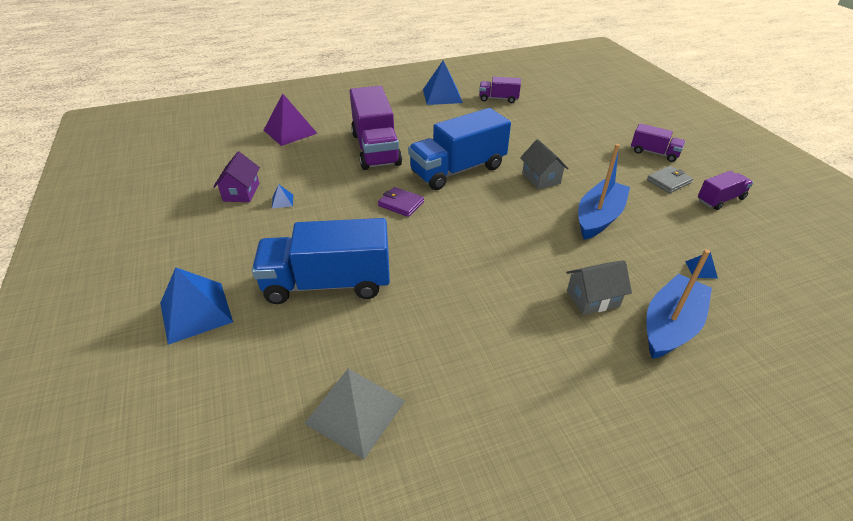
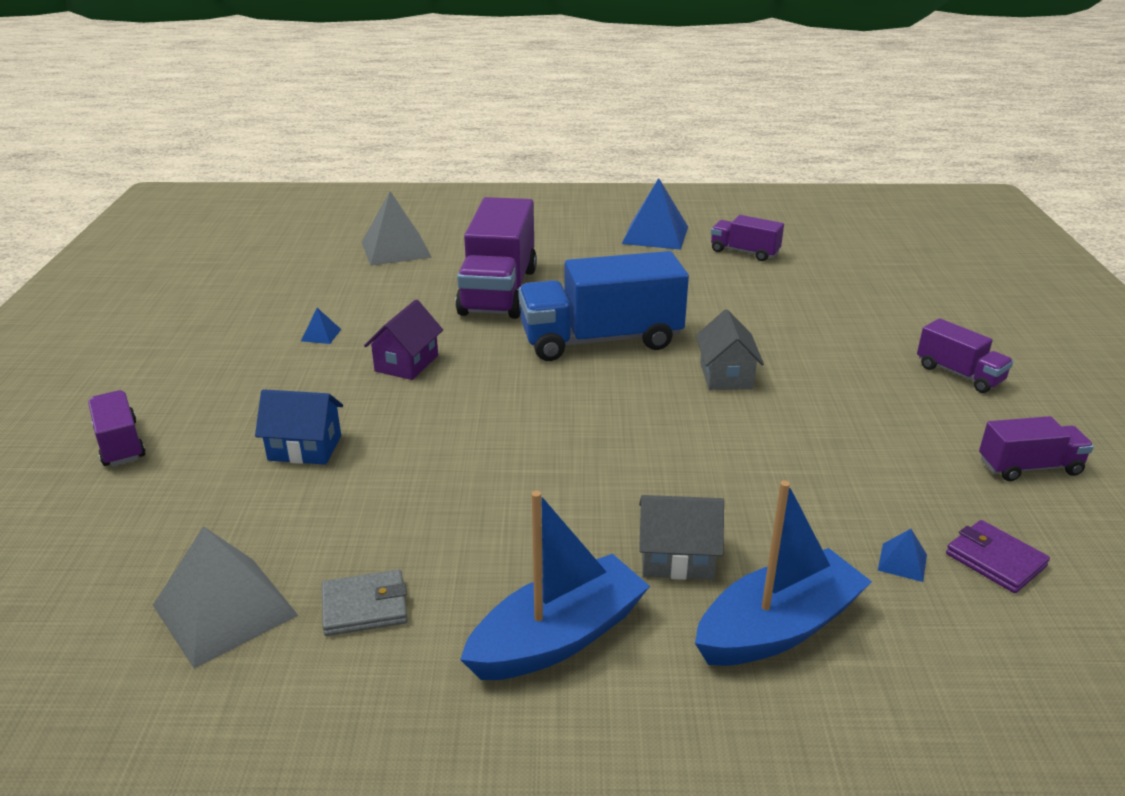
camera: 20 degrees right, 10 degrees down
(196, 312) = (120, 444): blue pyramid -> purple truck
(241, 192) = (277, 314): purple house -> purple house (406, 363)
(290, 131) = (396, 249): purple pyramid -> grey pyramid
(328, 283) = (305, 448): blue truck -> blue house
(401, 204) = (481, 369): purple wallet -> purple wallet (995, 560)
(598, 217) = (779, 449): blue boat -> blue boat (558, 637)
(668, 181) = (951, 421): grey wallet -> grey wallet (365, 607)

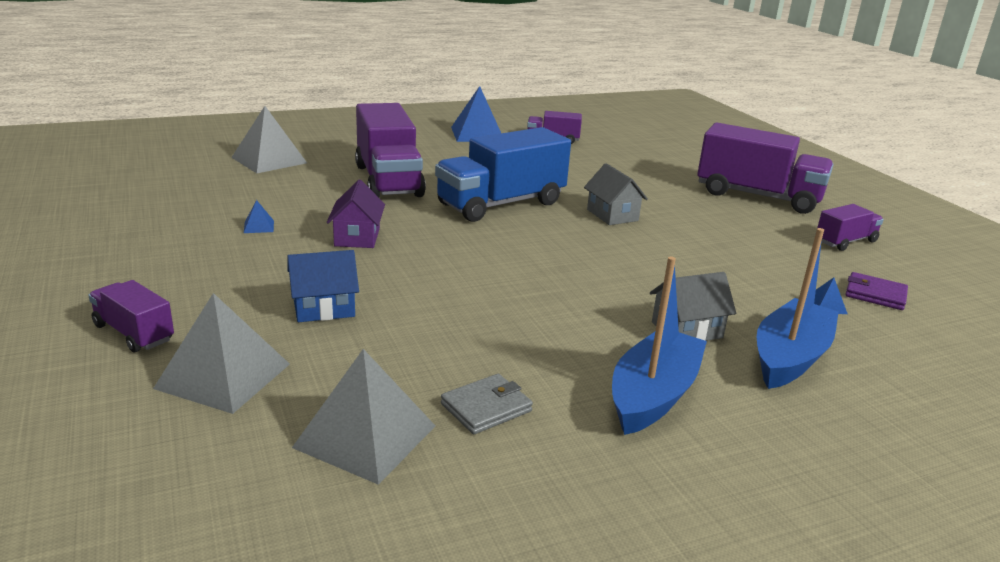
camera: 25 degrees left, 5 degrees down
(157, 509) = (223, 376): none -> grey pyramid
(959, 374) = (758, 196): purple truck -> purple truck, size x1.98

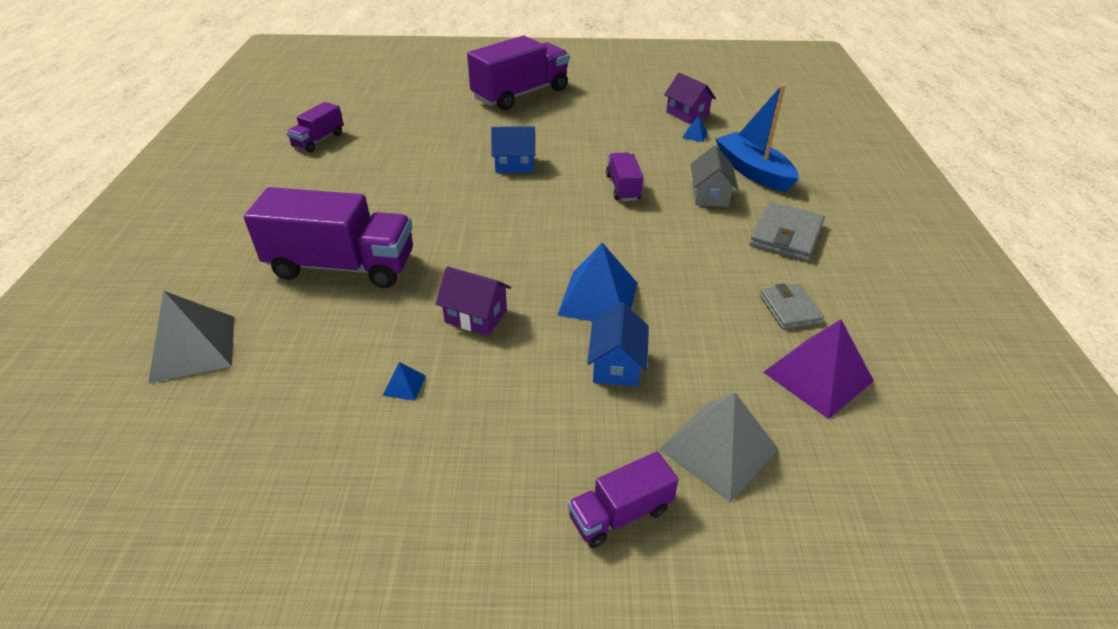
camera: 65 degrees left, 15 degrees up
(365, 436) = (818, 376): grey pyramid -> purple pyramid
(477, 134) = (258, 177): blue pyramid -> blue pyramid (598, 298)
(501, 204) = (454, 212): blue truck -> none
(612, 215) = (514, 165): grey house -> blue house
(653, 395) = (785, 235): blue boat -> grey wallet
(845, 241) = (612, 93): purple truck -> purple truck (623, 188)
(875, 294) = (687, 114): purple wallet -> purple house

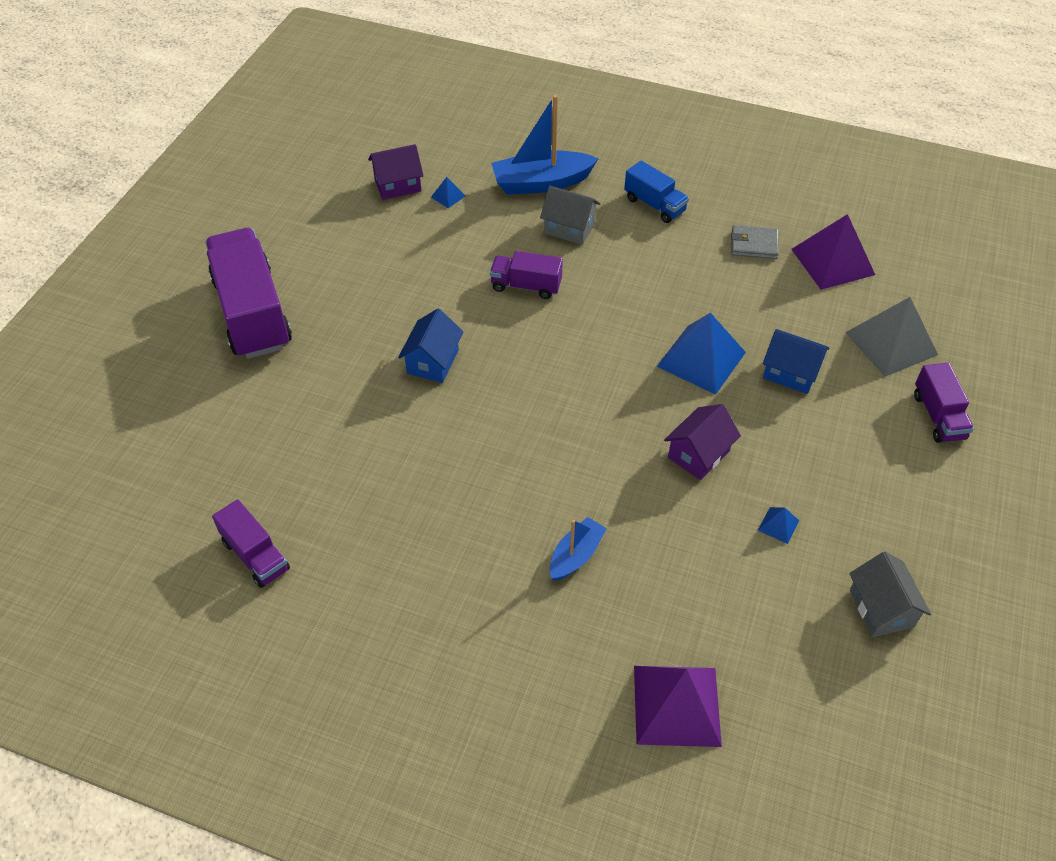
camera: 70 degrees left, 10 degrees up
(193, 348) = (676, 705): grey pyramid -> purple pyramid
(309, 486) = (881, 608): none -> grey house
(342, 266) = (576, 555): purple truck -> blue boat
(785, 235) = (654, 205): grey wallet -> blue truck

